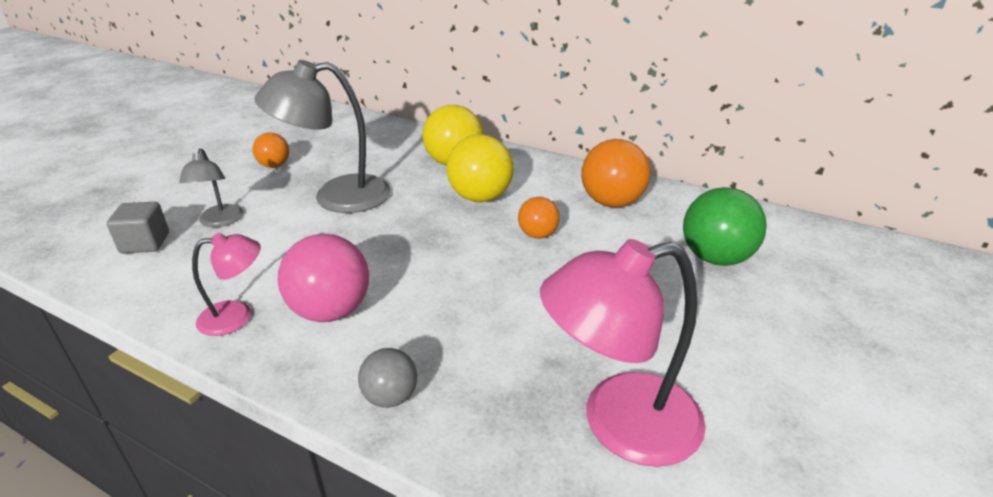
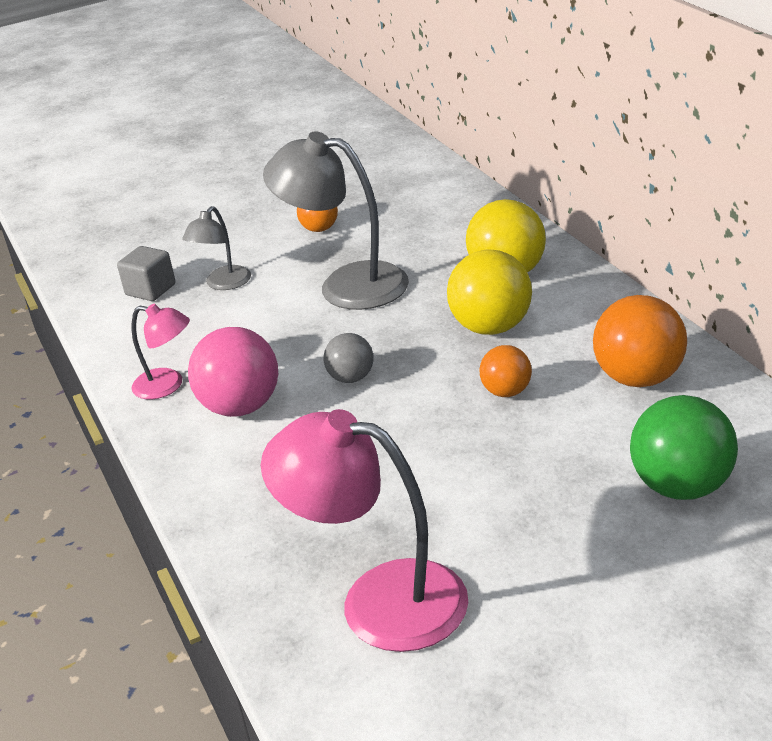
camera: 40 degrees right, 0 degrees up
(390, 397) = (222, 500): grey ball -> grey ball (351, 378)

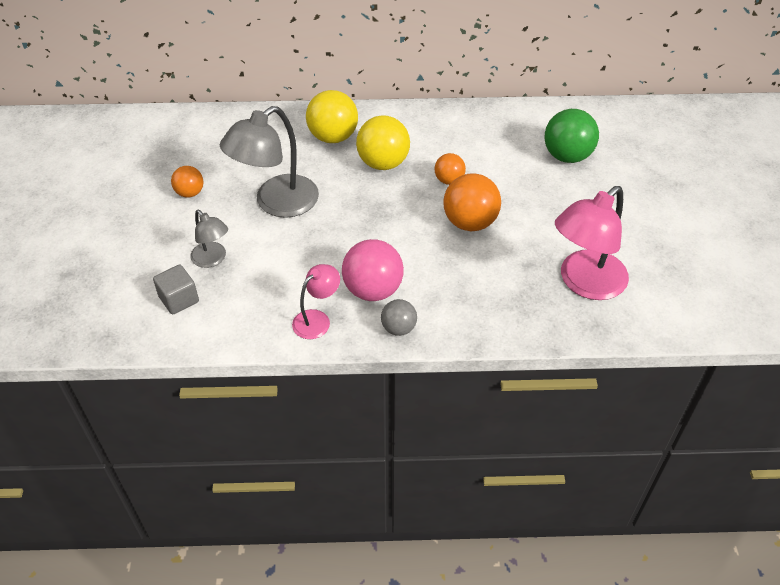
camera: 70 degrees left, 15 degrees up
(351, 378) = (384, 233): grey ball -> grey ball (398, 328)
(639, 378) = (475, 133): orange ball -> orange ball (470, 222)

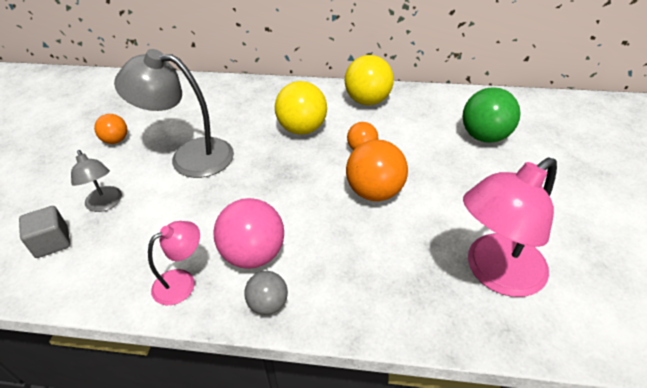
camera: 10 degrees right, 5 degrees down
(276, 203) = (190, 156): grey lamp -> grey lamp turned 45 degrees clockwise
(333, 137) = (263, 104): yellow ball -> yellow ball (367, 101)

